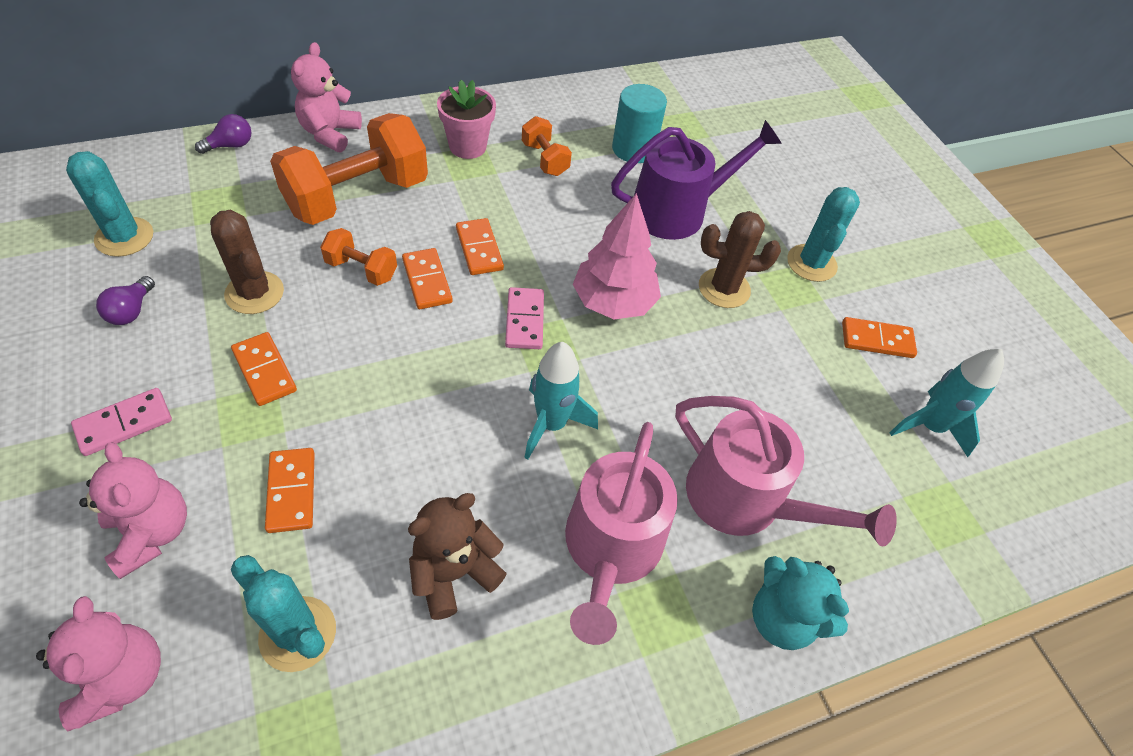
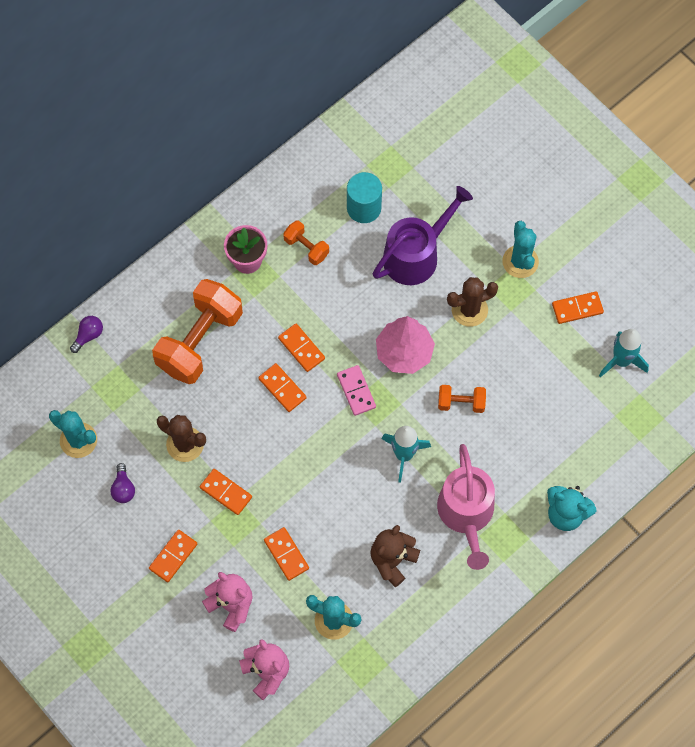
camera: 15 degrees left, 15 degrees up
(124, 424) = (173, 556): pink domino -> orange domino
(330, 133) = (147, 293): pink teddy bear -> none
(361, 269) = (238, 398): orange dumbbell -> orange dumbbell (461, 403)
(745, 500) = (528, 455): pink watering can -> none

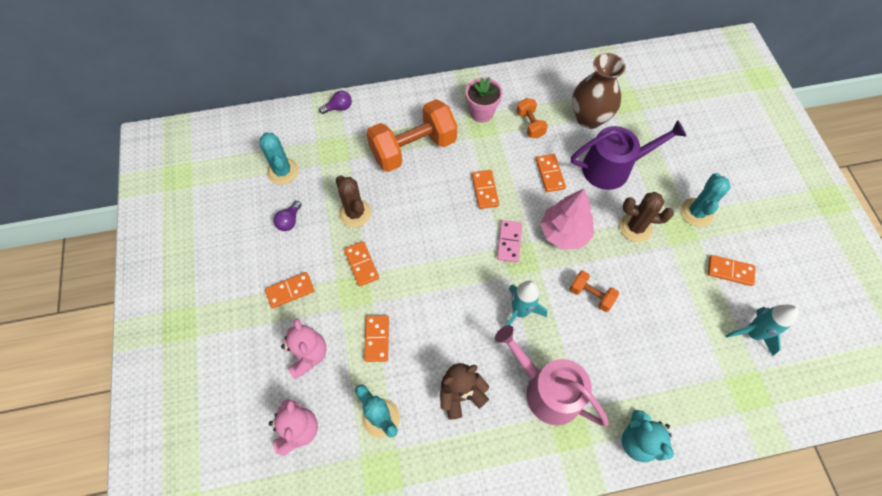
camera: 30 degrees right, 5 degrees down
(282, 388) = (453, 211): orange domino -> orange domino (550, 174)
(364, 208) = (589, 118): turquoise cylinder -> brown vase
(466, 514) = (547, 390): pink watering can -> pink watering can turned 105 degrees clockwise

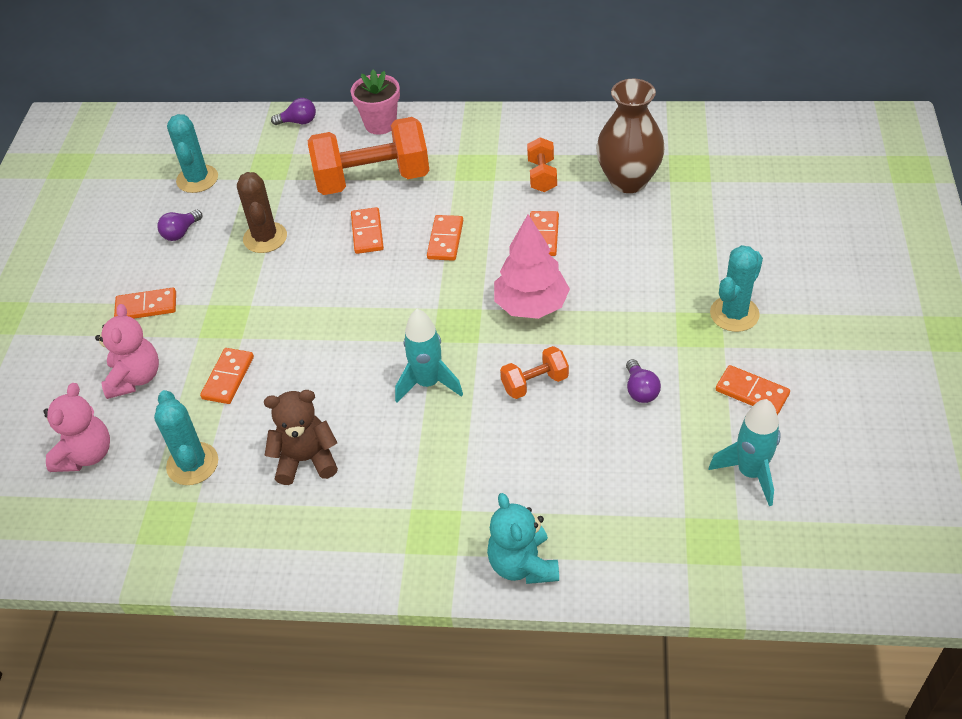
camera: 20 degrees right, 15 degrees down
(361, 264) = (247, 294): orange domino -> orange domino (367, 232)
(481, 113) = (482, 153): pink flower pot -> pink flower pot (380, 124)
(509, 242) = (450, 303): pink domino -> none
(547, 390) = (423, 479): pink watering can -> none
(591, 295) = (535, 383): orange dumbbell -> orange dumbbell turned 75 degrees counterclockwise
(612, 168) = (635, 242): purple watering can -> none
(635, 227) = (635, 316): brown cactus -> none
(660, 285) = (640, 390): none -> purple light bulb

